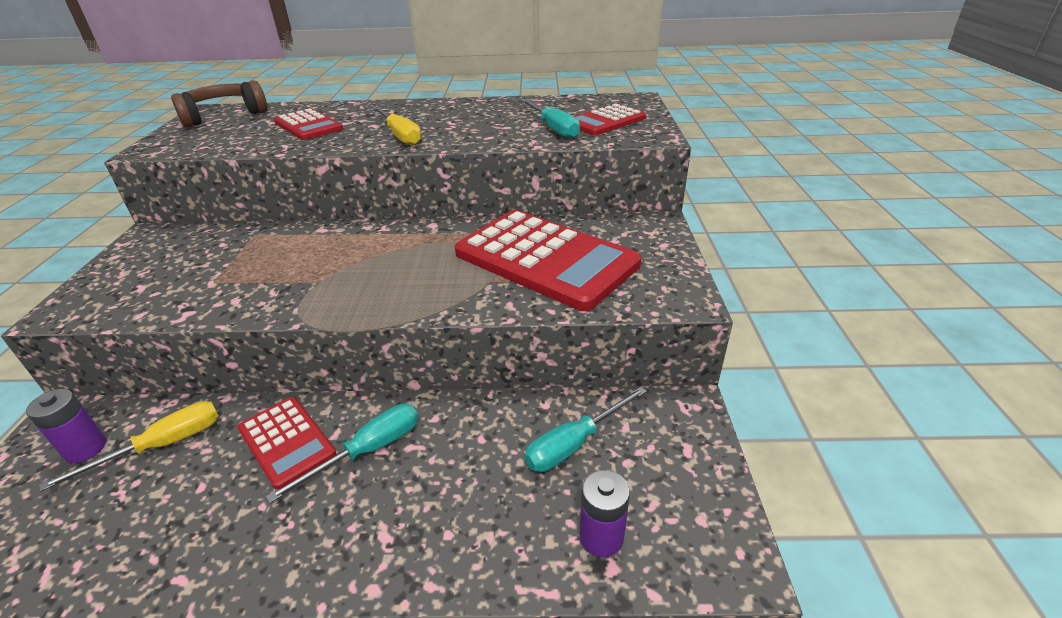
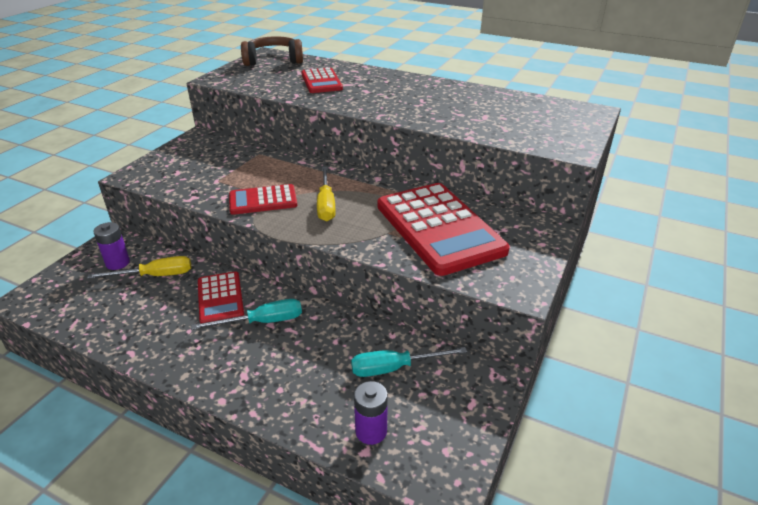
camera: 25 degrees right, 0 degrees up
(400, 136) = (377, 104): yellow screwdriver -> yellow screwdriver (326, 204)
(553, 128) = (496, 124): turquoise screwdriver -> none
(606, 121) = (545, 127): red calculator -> red calculator (263, 200)

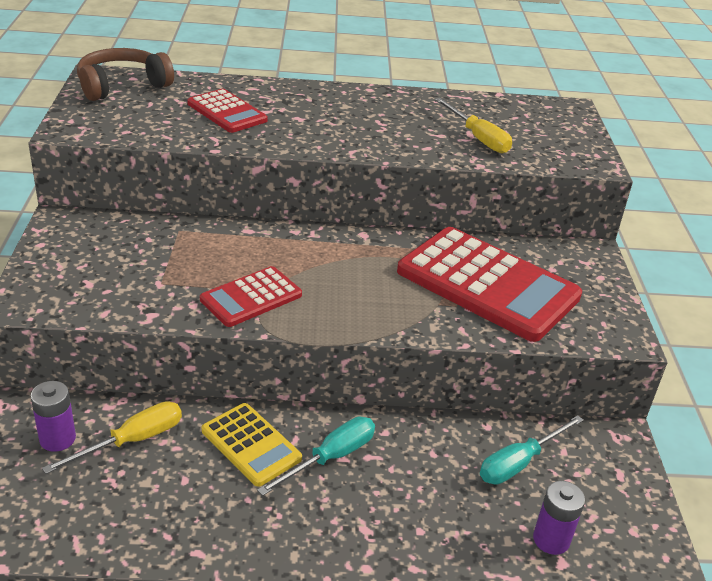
camera: 30 degrees left, 0 degrees up
(220, 298) = (251, 445): red calculator -> yellow calculator
(326, 204) = (335, 284): yellow screwdriver -> yellow screwdriver (478, 138)

